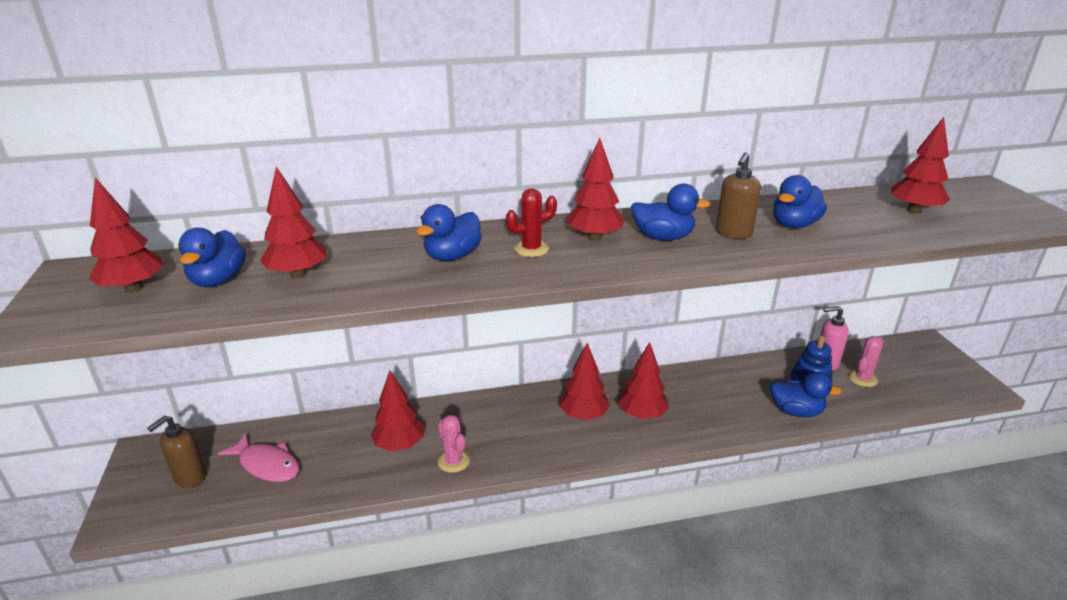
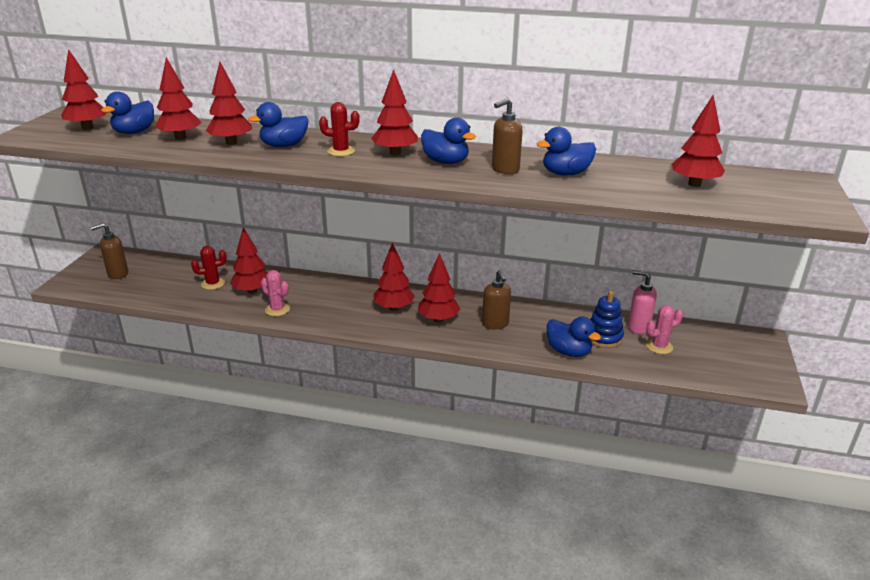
camera: 25 degrees right, 0 degrees up
(267, 465) = (164, 279): pink fish -> none
(339, 451) = (213, 284): none -> red cactus
(378, 266) = (231, 142): none -> red tree
(453, 461) = (277, 309): pink cactus -> pink cactus turned 45 degrees counterclockwise
(701, 402) = (495, 324): none -> brown soap dispenser

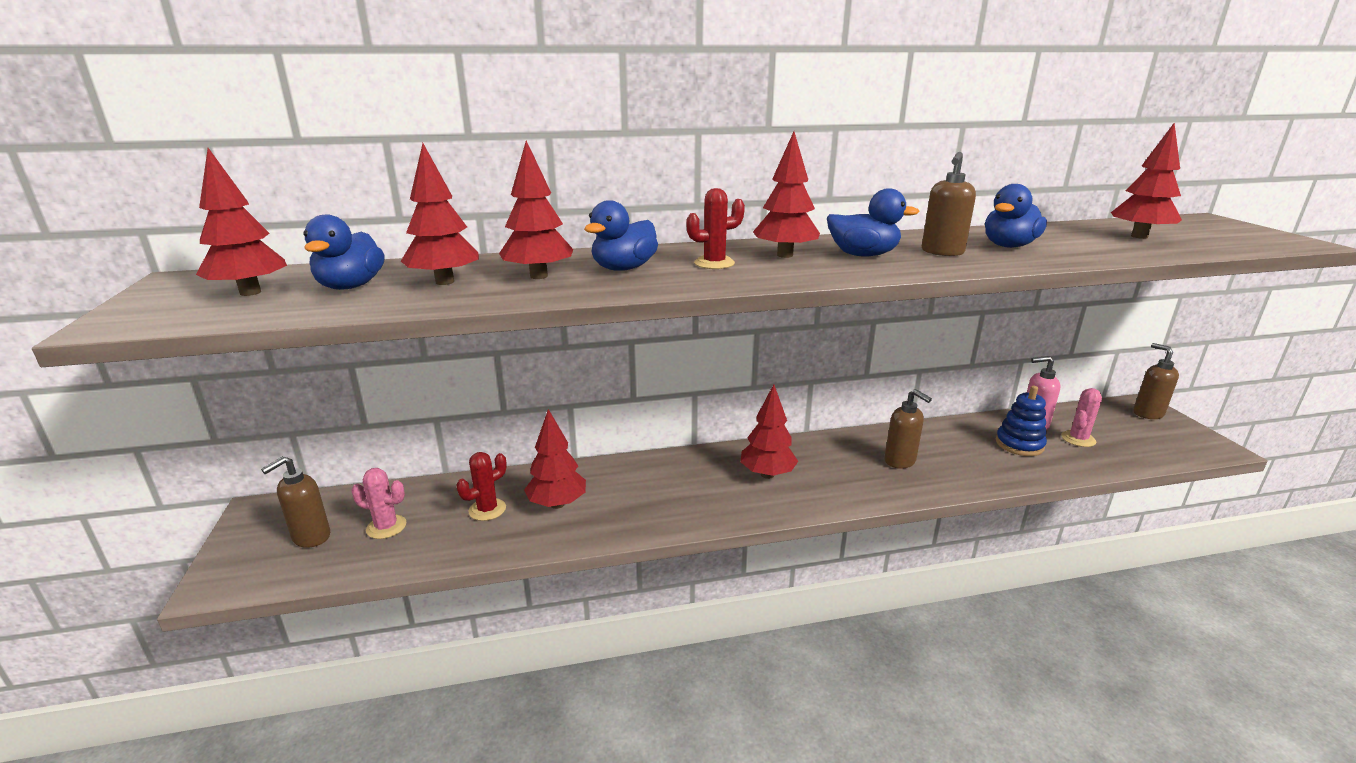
camera: 25 degrees left, 5 degrees down
(277, 309) = (620, 520): pink cactus -> pink cactus (386, 527)
(438, 319) = (834, 474): red tree -> none
(568, 351) = (1009, 470): blue duck -> none
(755, 345) = (1147, 413): none -> brown soap dispenser

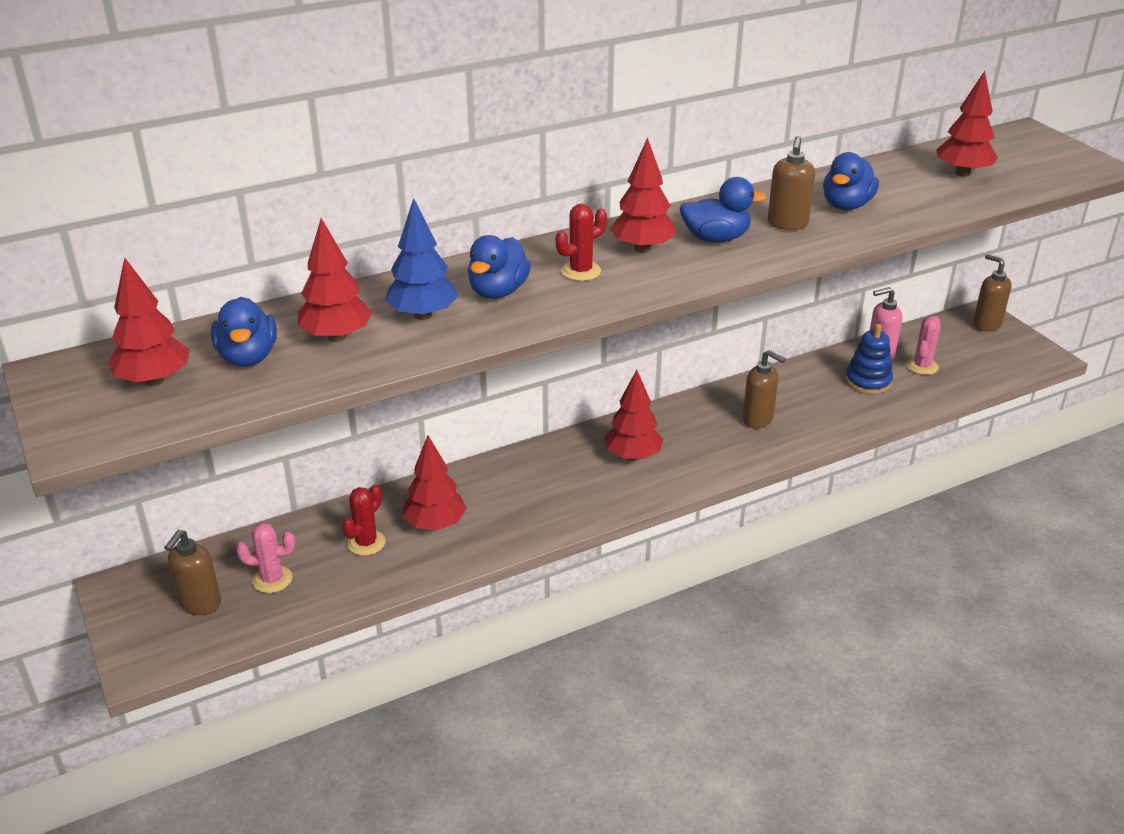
camera: 15 degrees left, 10 degrees up
(538, 276) = (422, 315): red tree -> blue tree

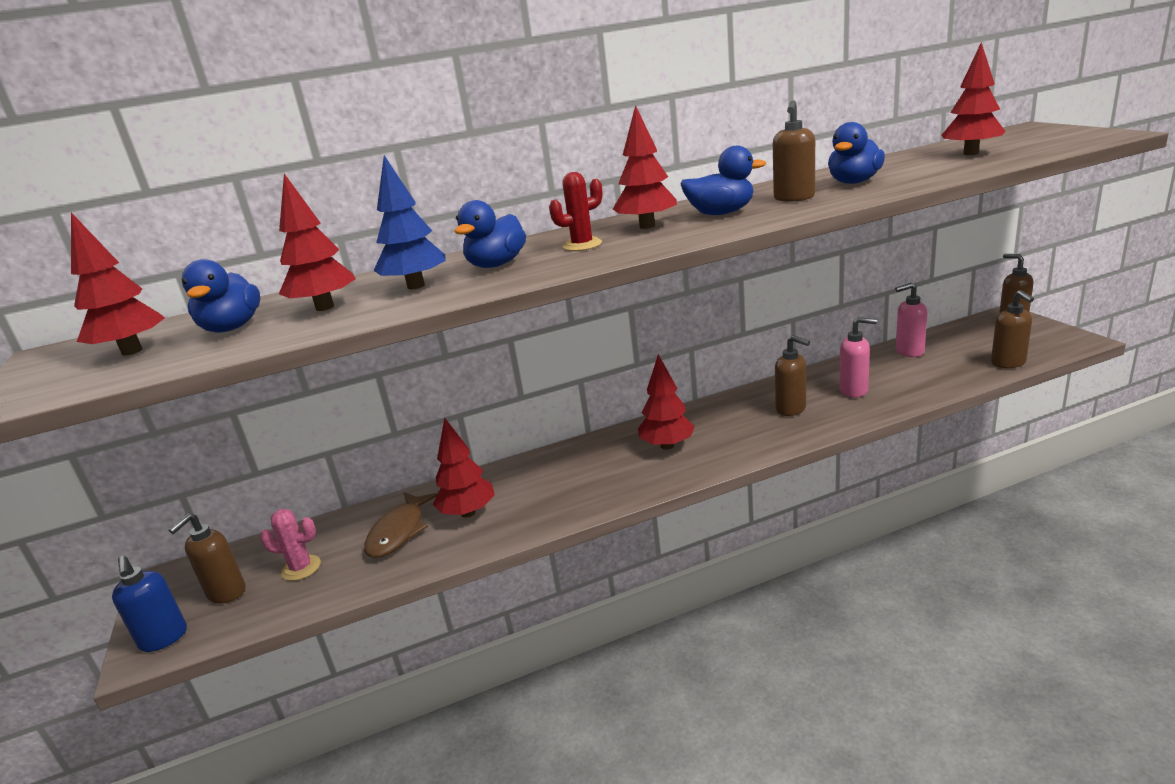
camera: 10 degrees right, 10 degrees down
(154, 650) = (164, 639): none -> blue soap dispenser
(366, 543) = (399, 532): red cactus -> brown fish
(821, 401) = (854, 391): none -> pink soap dispenser
(868, 381) = (899, 372): blue stacking toy -> none
(922, 366) = (952, 357): pink cactus -> none
(974, 379) = (1008, 363): none -> brown soap dispenser

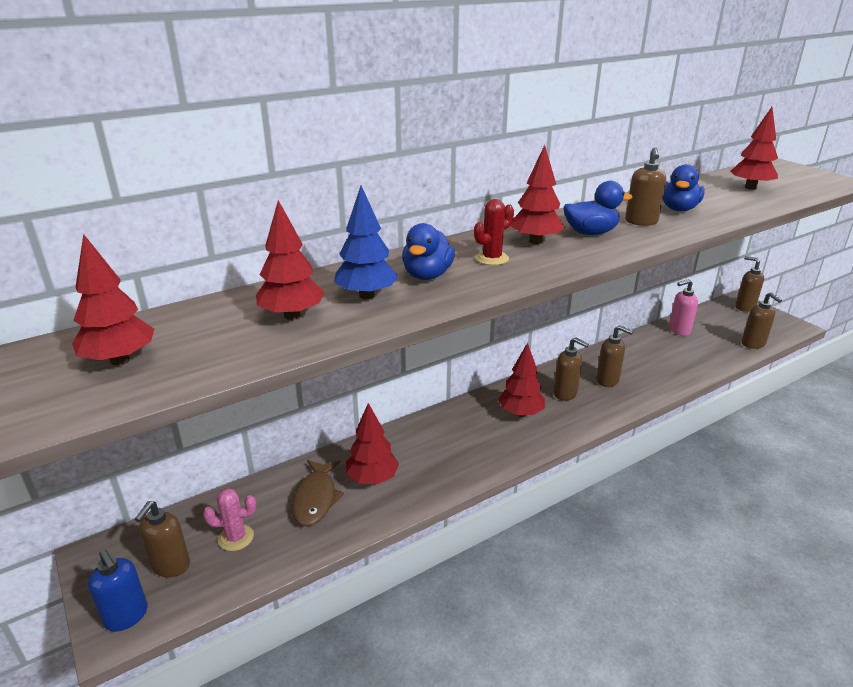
camera: 15 degrees left, 5 degrees up
(232, 328) = (211, 335): blue duck -> none
(731, 424) = (565, 393): none -> brown soap dispenser
(854, 391) = (650, 365): pink soap dispenser -> none

